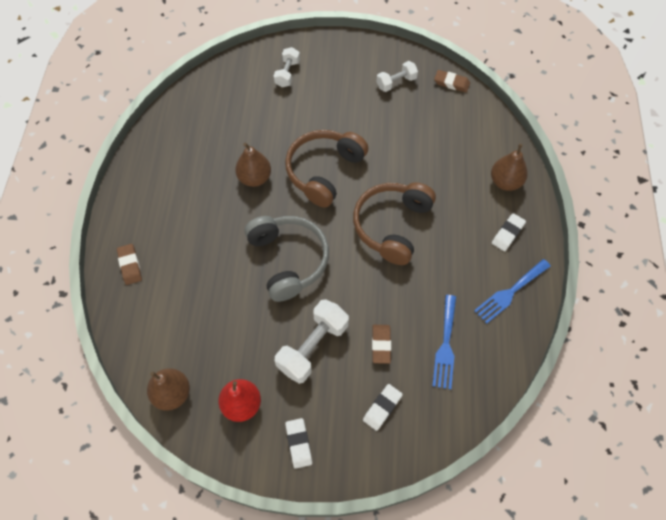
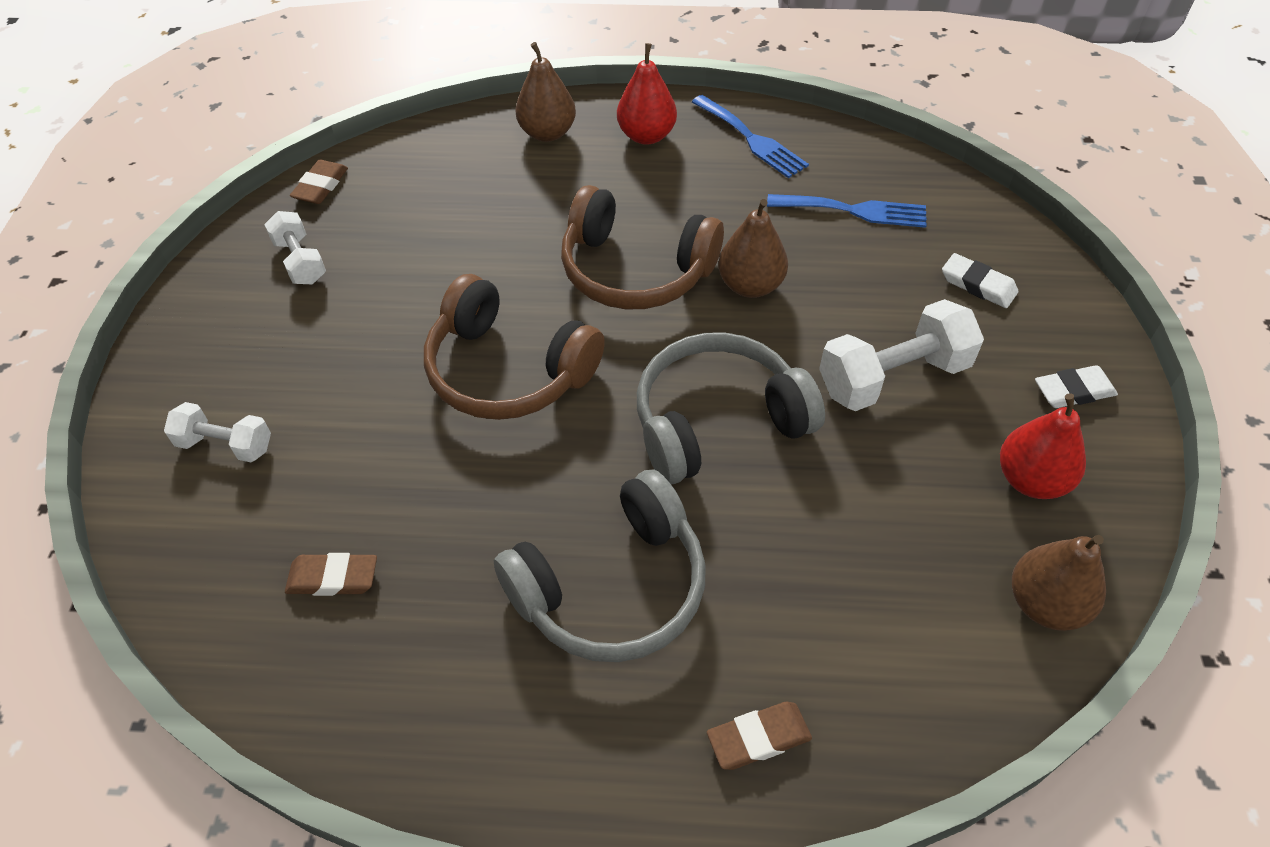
camera: 90 degrees left, 10 degrees down
(203, 215) = (612, 587): none -> grey headphones
(254, 178) = (516, 492): brown pear -> brown pear (750, 285)
(313, 347) = (893, 377): white dumbbell -> white dumbbell turned 60 degrees counterclockwise
(381, 345) = (869, 286): brown eraser -> brown eraser (333, 578)
(508, 233) = (646, 136): white eraser -> red pear

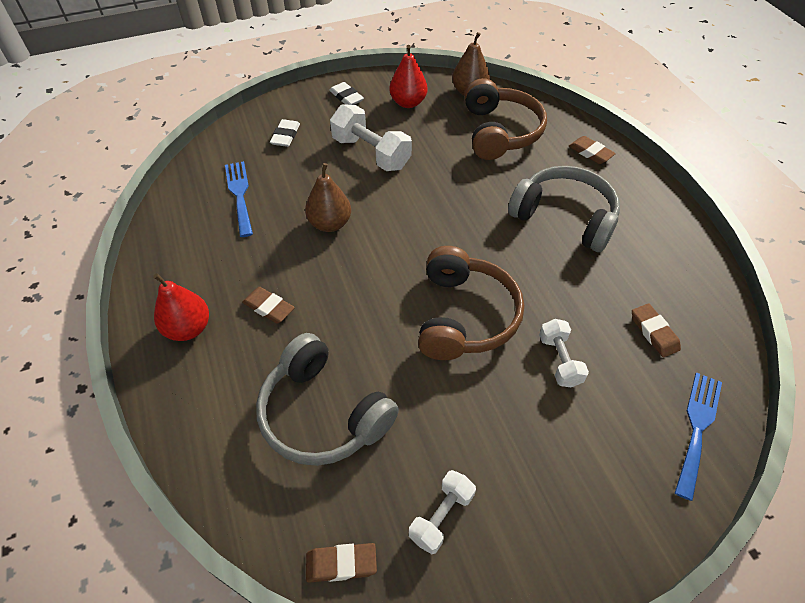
camera: 115 degrees left, 0 degrees up
(225, 444) = (626, 450): white dumbbell -> white dumbbell (559, 360)
(547, 133) = (203, 401): brown pear -> none
(635, 270) = (343, 283): brown headphones -> brown headphones (500, 132)
(637, 199) = (269, 307): none -> brown eraser
(717, 421) = (441, 209): grey headphones -> grey headphones (322, 414)
(752, 139) = (176, 263): blue fork -> blue fork (697, 427)

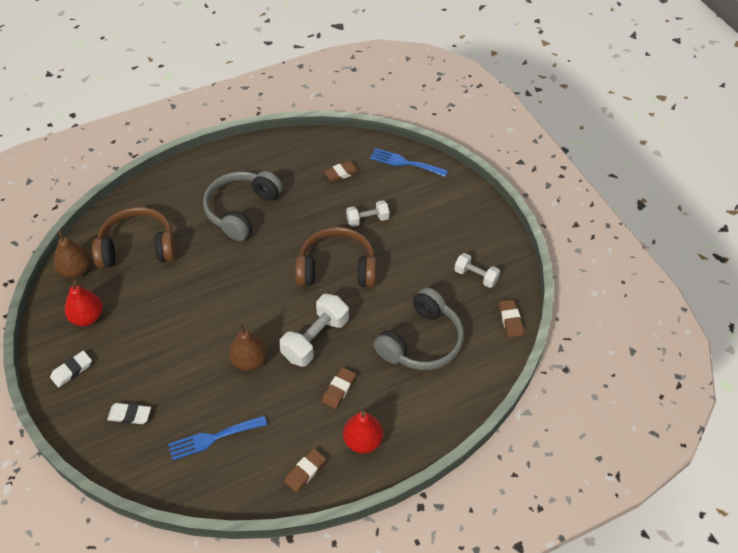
camera: 95 degrees left, 0 degrees up
(371, 153) = (161, 340): white dumbbell -> white dumbbell (315, 339)
(590, 153) = (169, 190): brown eraser -> brown eraser (305, 471)

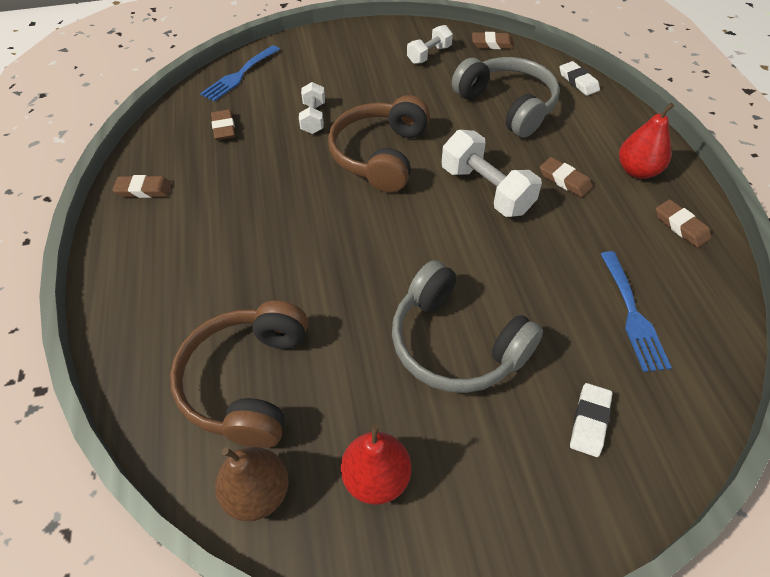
camera: 75 degrees left, 0 degrees up
(72, 370) = (489, 513): white eraser -> white eraser (578, 81)
(241, 210) = (234, 236): grey headphones -> grey headphones (455, 344)
(249, 361) = (509, 259): brown pear -> none
(271, 153) = (144, 190): none -> brown eraser

